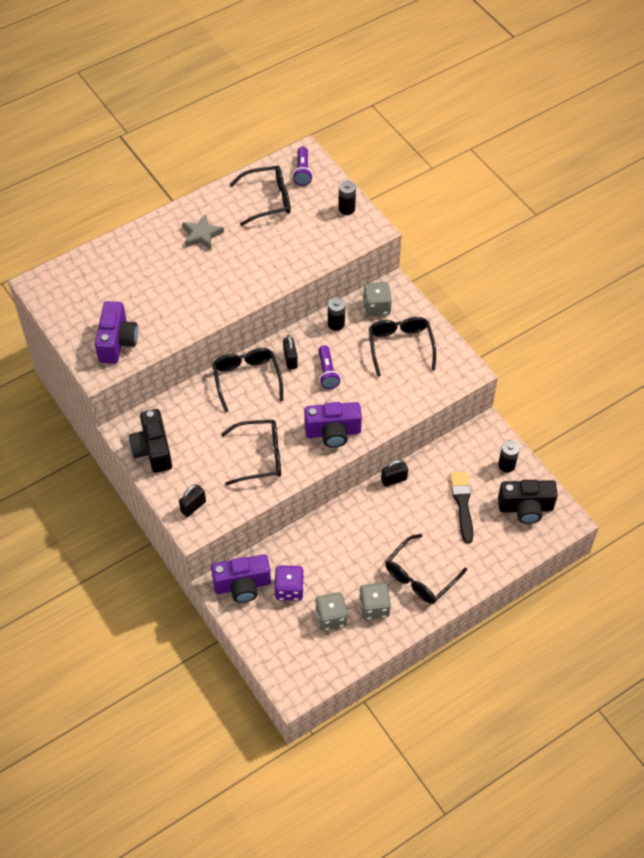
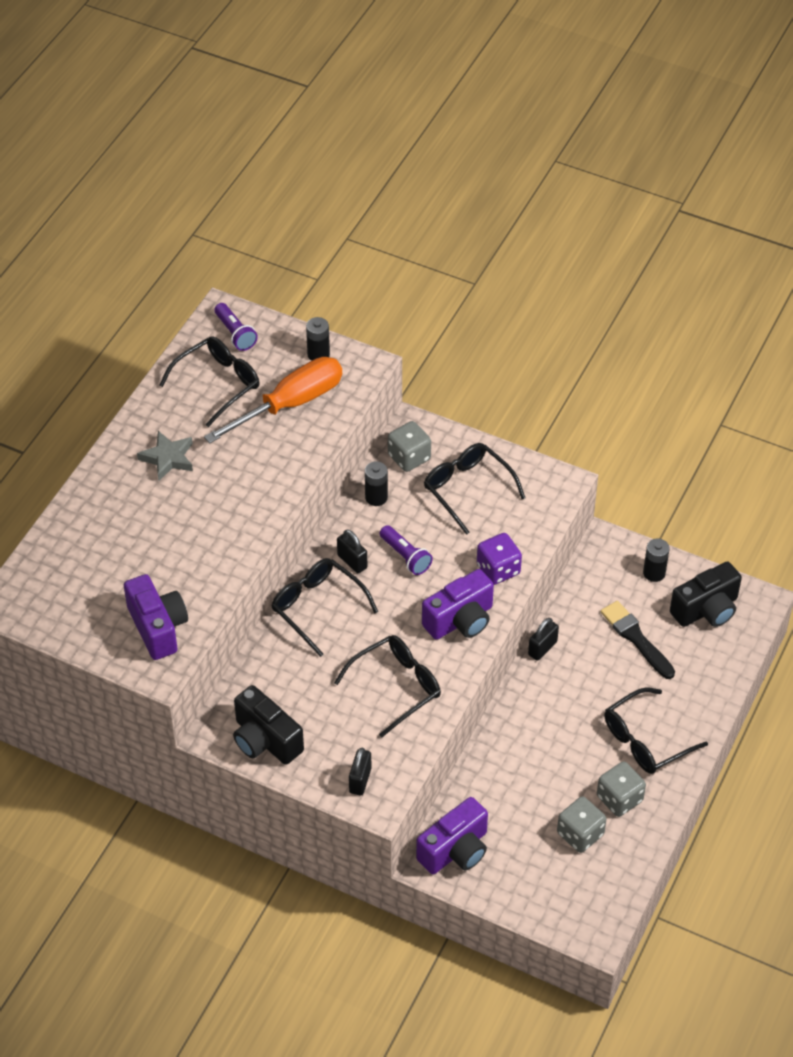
camera: 30 degrees left, 5 degrees down
(289, 589) = (511, 827): purple dice -> purple dice (498, 569)
(305, 234) = (290, 404): none -> orange screwdriver
(420, 577) = (645, 740): black glasses -> black glasses turned 45 degrees clockwise

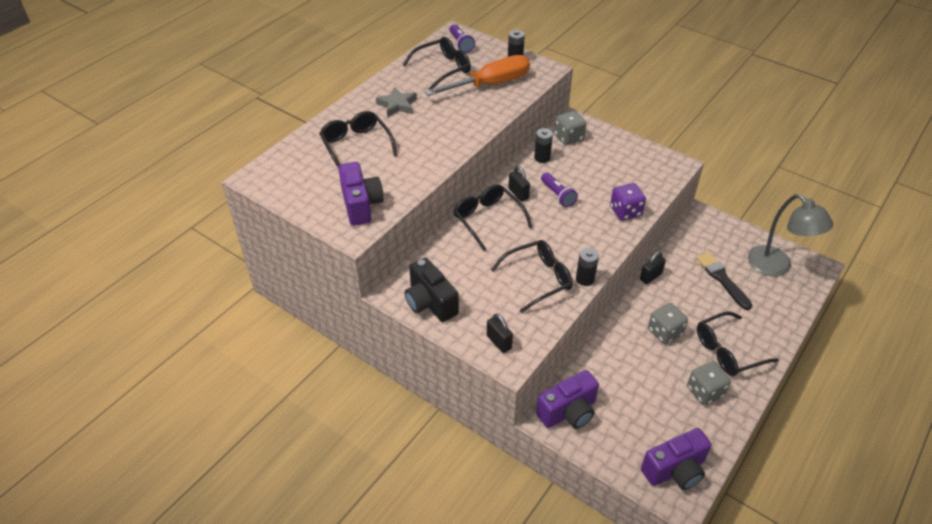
camera: 10 degrees right, 5 degrees down
(360, 780) = (499, 342): black padlock -> black padlock turned 60 degrees counterclockwise
(460, 620) = (593, 240): purple camera -> purple camera (675, 470)
(467, 489) = (608, 160): black glasses -> black glasses (356, 145)
(580, 834) = (671, 414): grey dice -> grey dice (665, 332)
(654, 573) = (737, 238): black battery -> black battery (585, 279)
(706, 610) = (776, 267): black camera -> grey lamp

